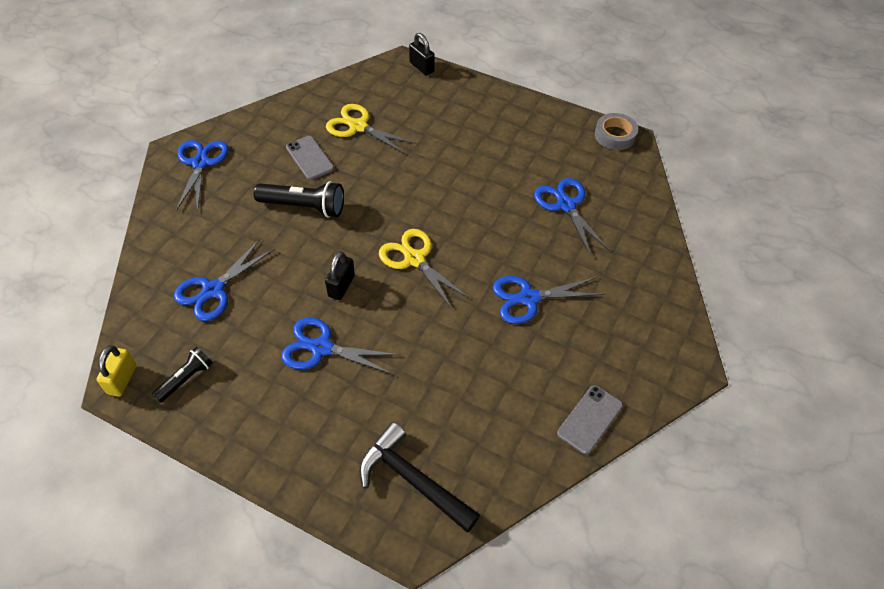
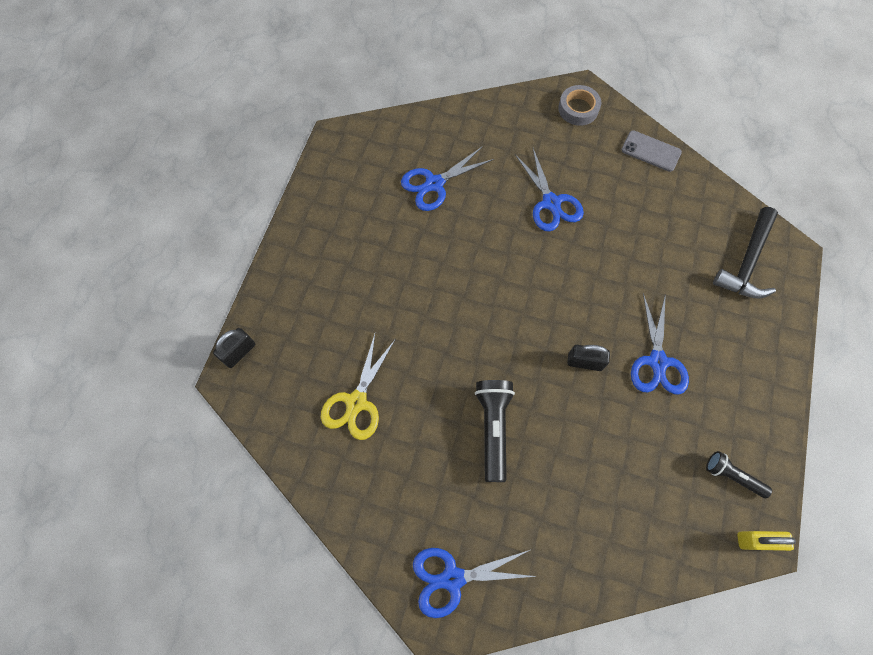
camera: 100 degrees left, 15 degrees up
(213, 290) = (627, 488): blue scissors -> none
(309, 158) = (418, 444): grey phone -> none
(414, 259) = (534, 303): yellow scissors -> none
(615, 135) = (330, 150): grey tape -> grey tape (578, 109)

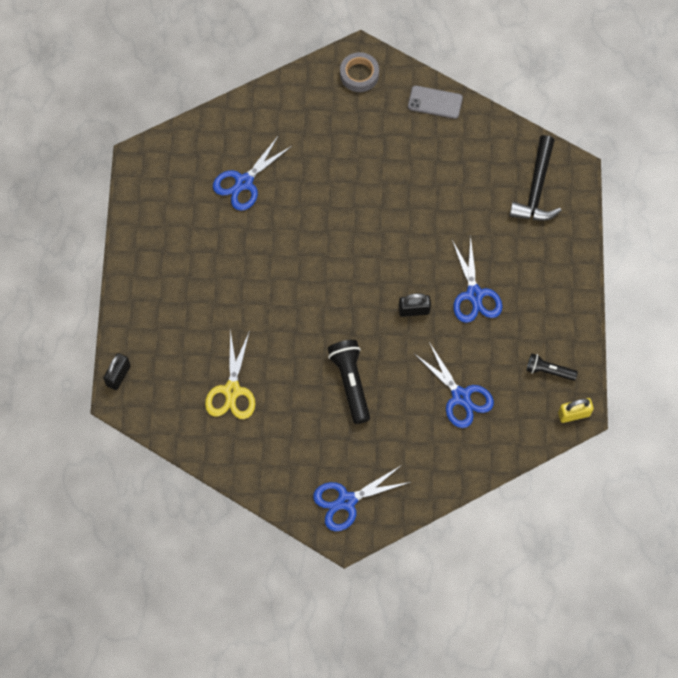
camera: 15 degrees left, 0 degrees up
(551, 203) = (354, 175): blue scissors -> blue scissors (461, 396)

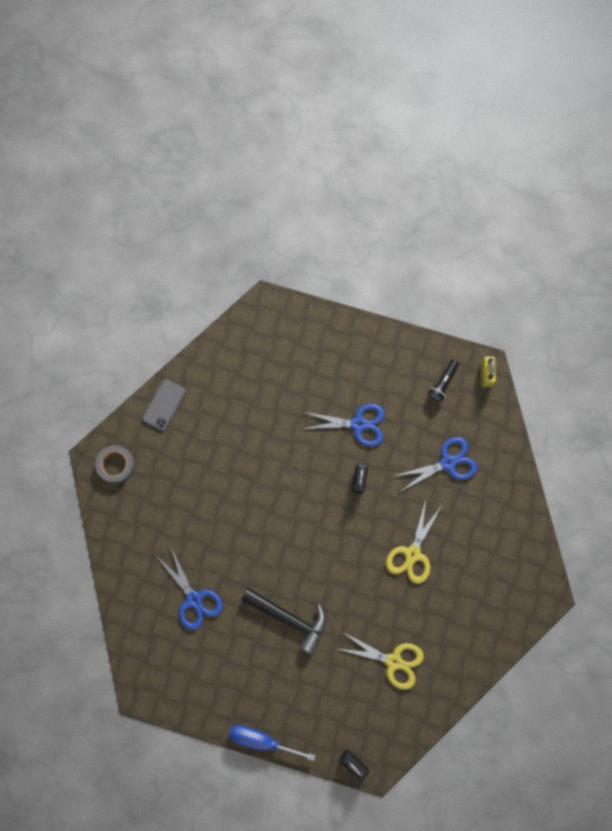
camera: 75 degrees left, 10 degrees up
(120, 281) = (261, 739): none -> blue screwdriver
(346, 501) = (518, 586): blue scissors -> none
(350, 383) = (412, 554): black flashlight -> yellow scissors
(536, 189) = (273, 342): black hammer -> black hammer (289, 618)

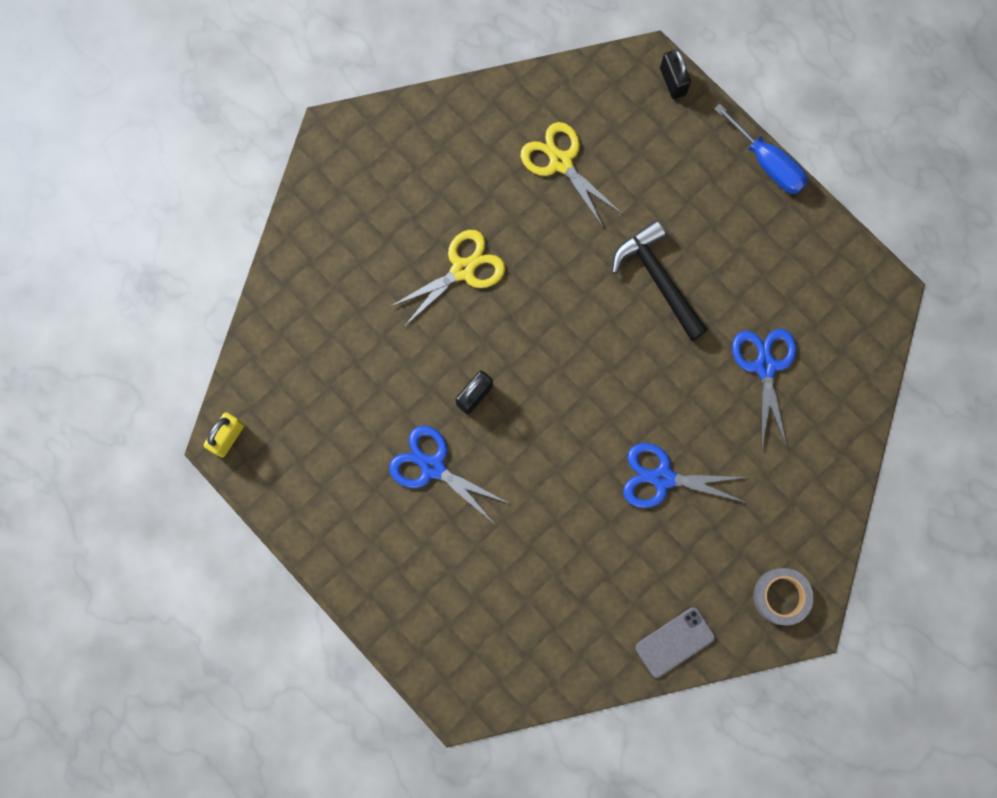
camera: 150 degrees left, 0 degrees up
(443, 382) = (290, 458): black flashlight -> none
(448, 463) = (349, 353): blue scissors -> blue scissors (662, 478)

